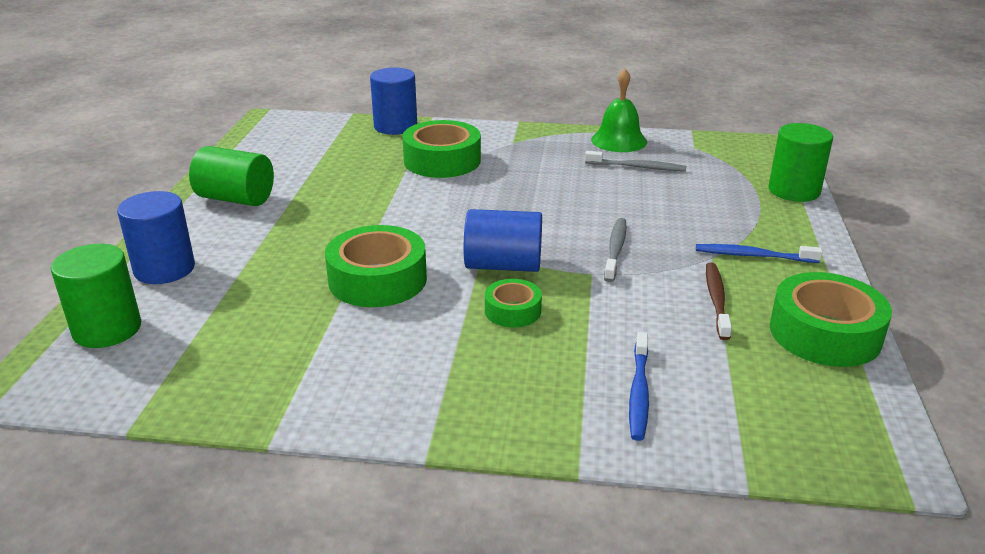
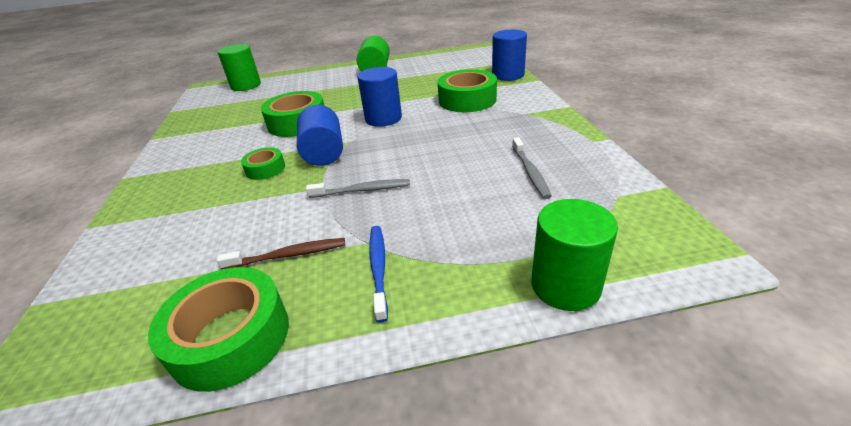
camera: 75 degrees right, 5 degrees up
(164, 269) = (298, 79): blue cylinder -> blue cylinder (383, 118)
(619, 140) = (582, 153): green bell -> none
(639, 392) = (160, 236): blue toothbrush -> none

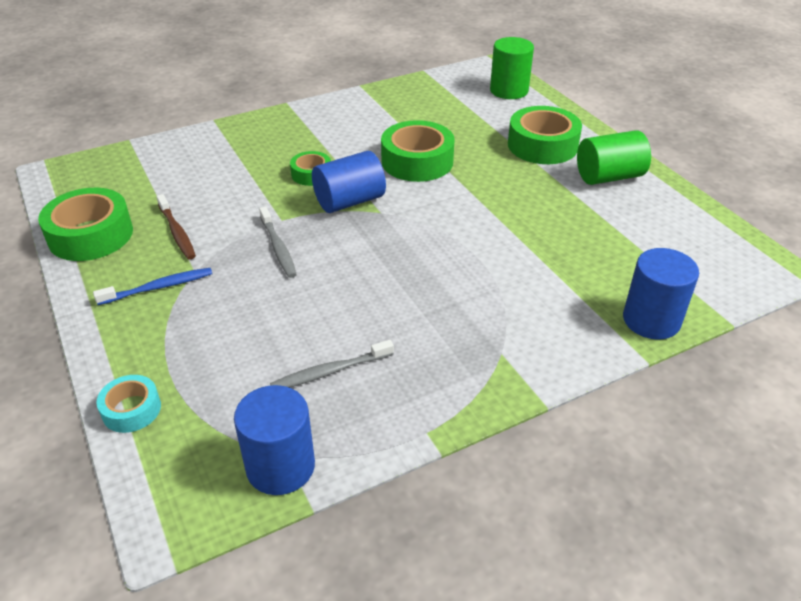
camera: 70 degrees right, 5 degrees up
(383, 118) = (446, 223): blue cylinder -> blue cylinder (280, 466)
(467, 100) = (530, 287): green tape -> green tape (542, 145)
(565, 285) = (131, 409): green cylinder -> turquoise tape

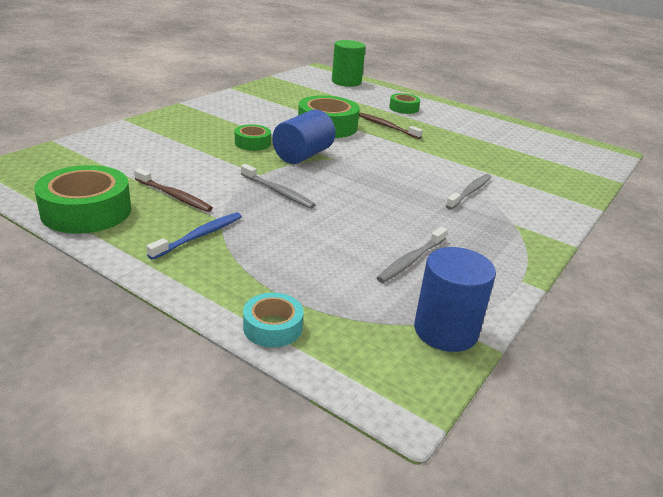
camera: 30 degrees left, 10 degrees down
(490, 173) = (387, 127): none -> brown toothbrush
(493, 294) = (469, 192): none -> grey toothbrush
(542, 145) = (403, 108): green tape -> green tape, size x0.55
(609, 177) = (465, 120): green cylinder -> none
(651, 320) = (578, 188): blue cylinder -> none

